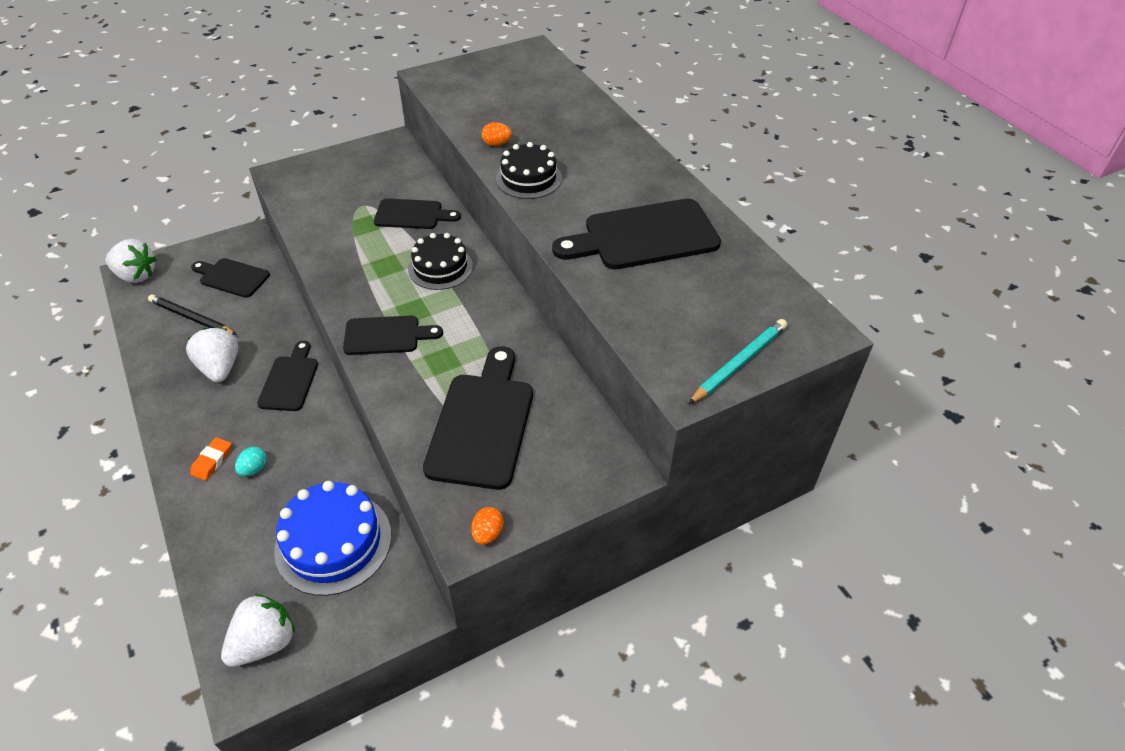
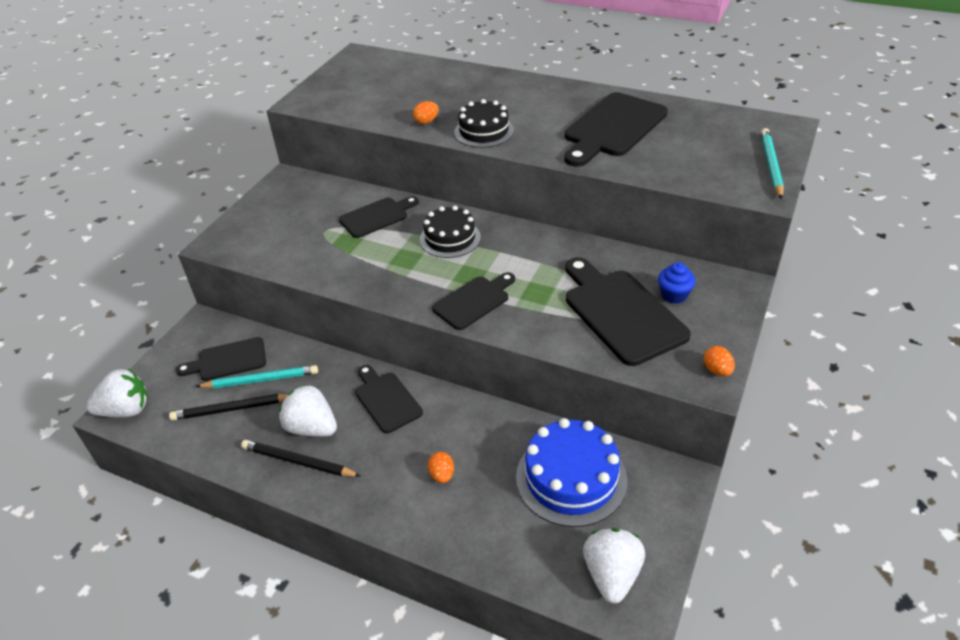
camera: 35 degrees left, 5 degrees down
(183, 388) = (298, 461): none -> black pencil
(212, 461) = (399, 493): orange eraser -> none
(233, 307) = (261, 380): none -> turquoise pencil
(254, 469) = (442, 475): turquoise egg -> orange egg
(548, 438) = (674, 295): none -> blue cupcake

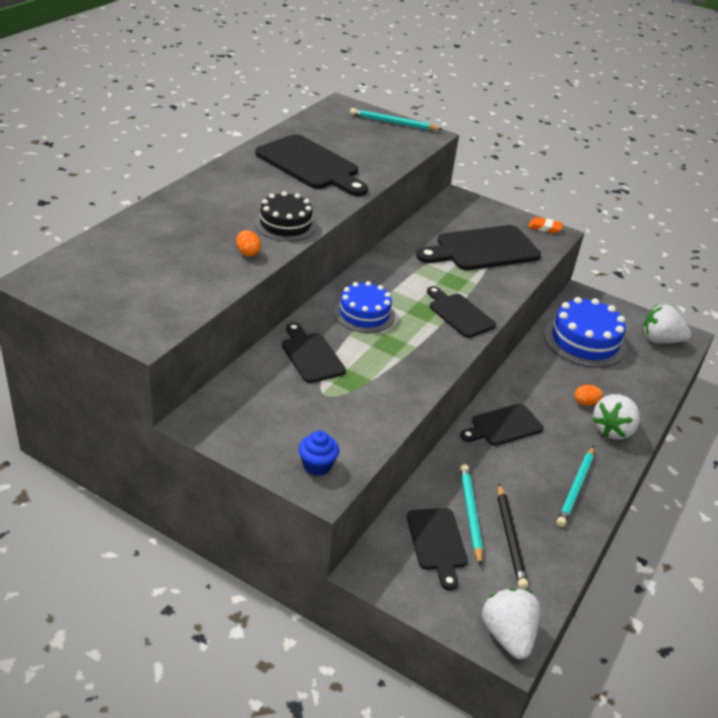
camera: 90 degrees left, 5 degrees down
(298, 461) = (576, 488): black pencil -> turquoise pencil
(312, 428) = (536, 477): white strawberry -> white strawberry (613, 430)
(450, 238) = (364, 314): black cake -> blue cake
(674, 295) = (465, 224): blue cupcake -> blue cupcake (317, 465)
(717, 370) = (544, 228): orange egg -> orange eraser

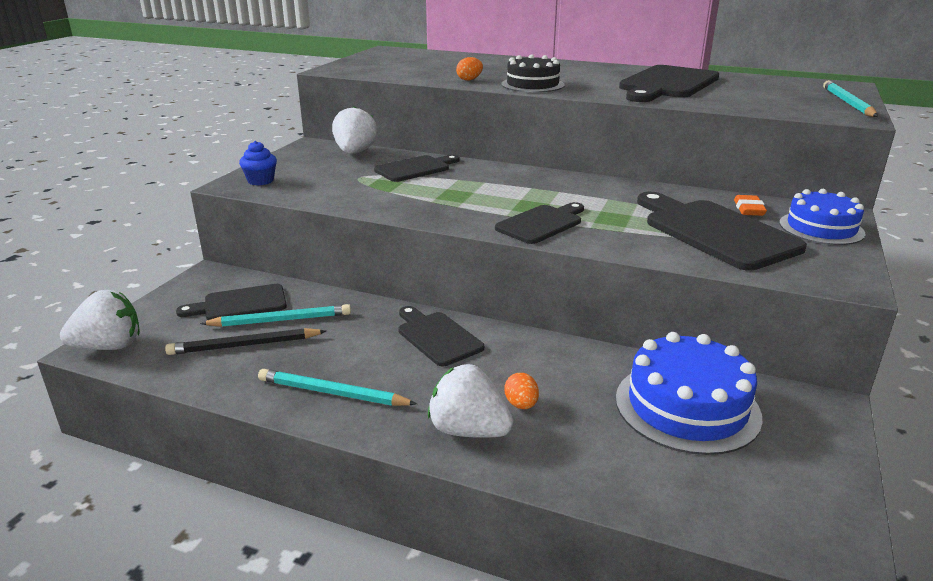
camera: 85 degrees right, 10 degrees down
(364, 314) = (501, 182): blue cake -> blue cake (821, 228)
(544, 228) = (852, 273): orange eraser -> orange eraser (749, 209)
(660, 340) = (778, 505): white strawberry -> white strawberry (355, 153)

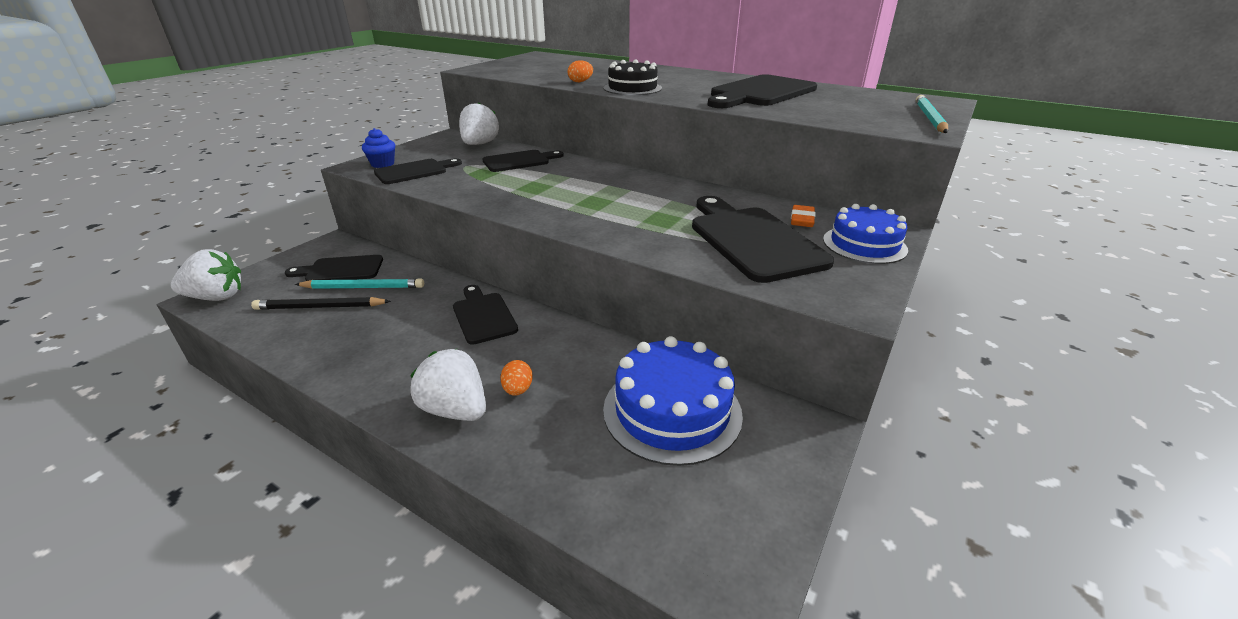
camera: 10 degrees right, 5 degrees up
(333, 393) = (363, 359): turquoise pencil -> none
(542, 223) = (592, 219): black cutting board -> black cutting board (415, 171)

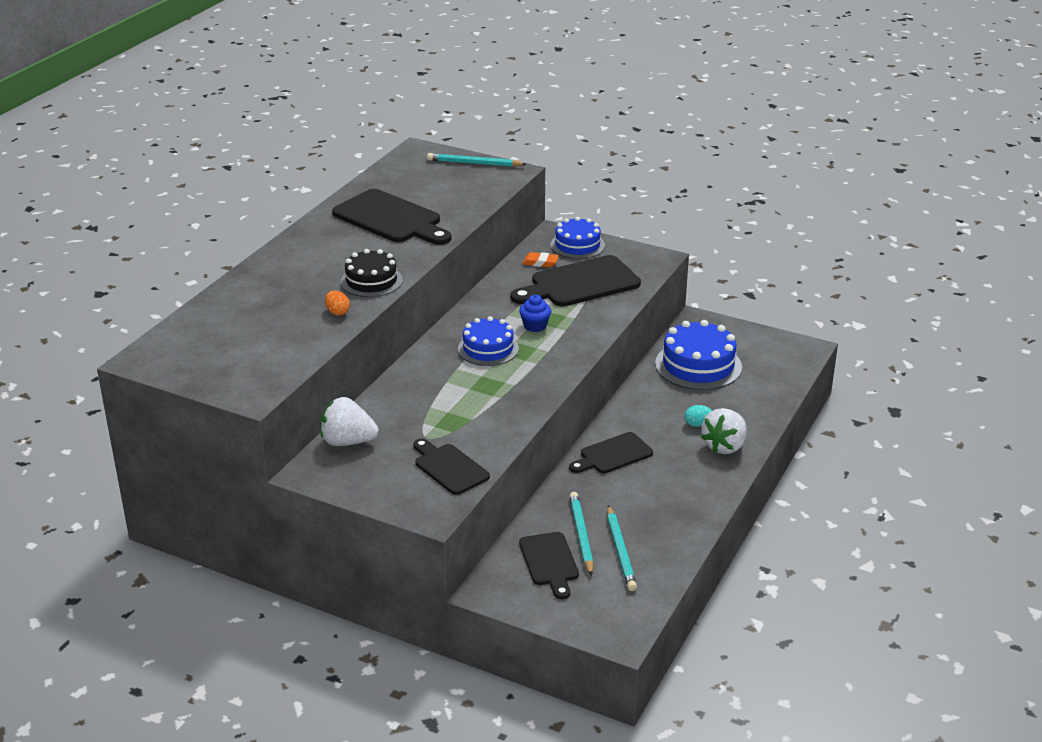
camera: 95 degrees left, 0 degrees up
(216, 297) = (618, 628): white strawberry -> none
(320, 307) = (620, 551): black pencil -> turquoise pencil
(382, 164) = (425, 497): blue cupcake -> blue cupcake (535, 326)
(518, 390) = (697, 424): orange egg -> turquoise egg
(519, 161) = (411, 404): black cutting board -> none
(602, 189) = (488, 349): none -> blue cake

